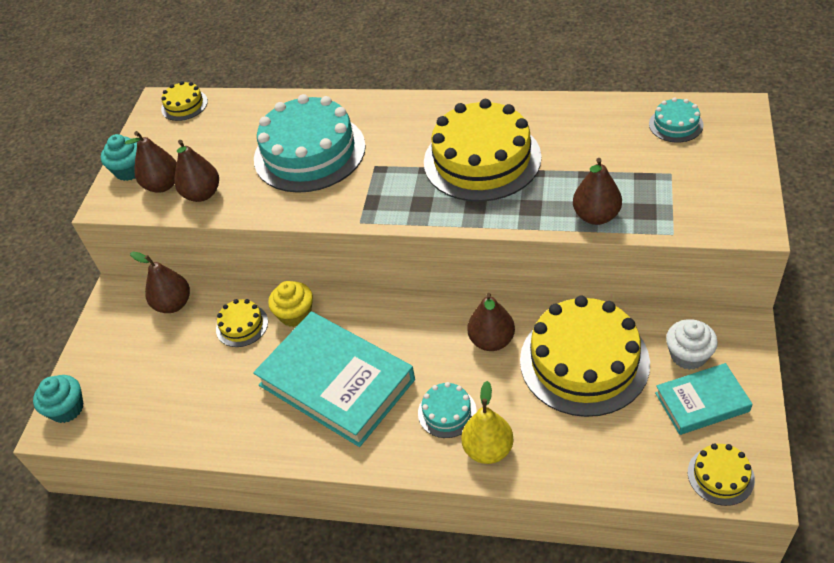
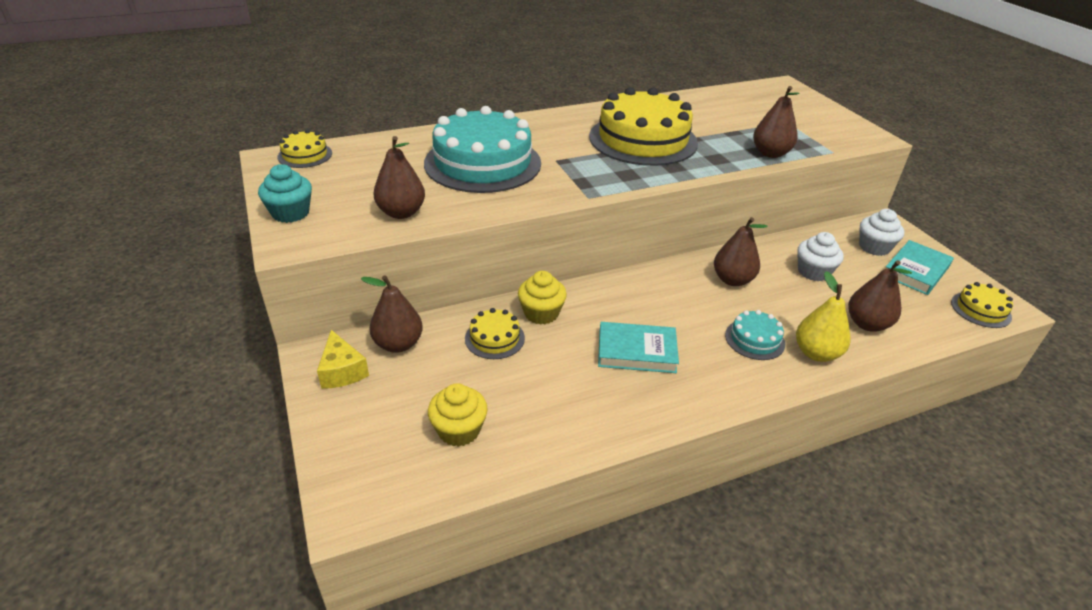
camera: 40 degrees left, 10 degrees down
(67, 409) = (351, 485): turquoise cupcake -> none
(122, 314) = (342, 371): none -> yellow cheese
(157, 397) = (459, 430): none -> yellow cupcake
(163, 185) = (345, 216): brown pear -> brown pear (867, 324)
(336, 382) = (636, 351): turquoise book -> turquoise book, size x0.54
(584, 361) = (813, 272): yellow cake -> white cupcake
(675, 124) = (755, 98): turquoise cake -> none

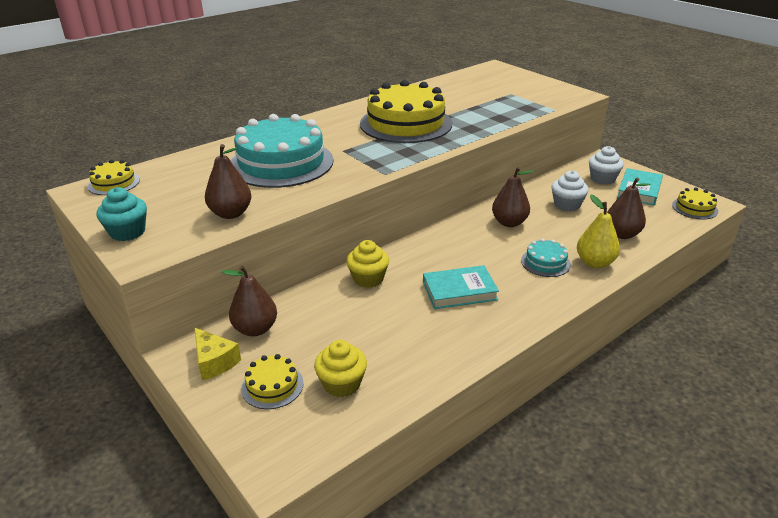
camera: 15 degrees left, 5 degrees down
(494, 338) = (338, 306): yellow cake -> yellow cake (272, 386)
(770, 153) = (510, 118): brown pear -> none

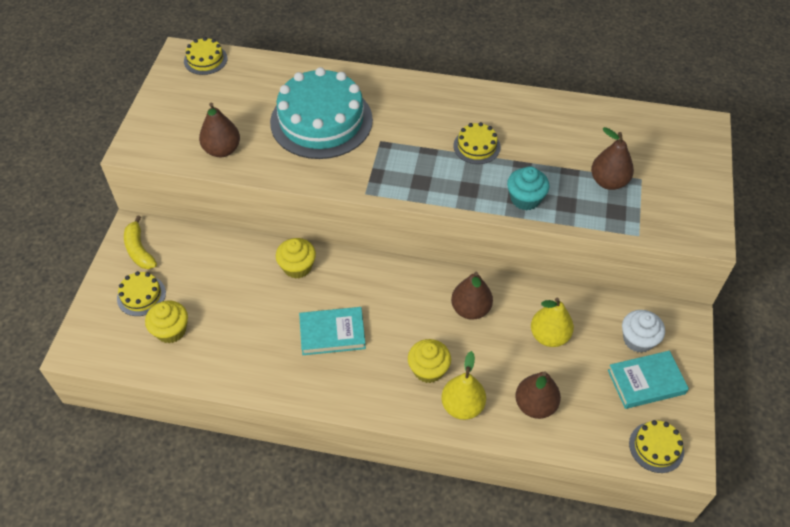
camera: 50 degrees right, 20 degrees up
(127, 232) = (154, 119): turquoise cupcake -> turquoise cupcake (525, 199)
(214, 362) = (139, 250): yellow cheese -> yellow banana
(255, 329) = (186, 245): brown pear -> brown pear (608, 182)
(406, 123) = (476, 146): yellow cake -> yellow cake, size x0.45
(459, 291) = (332, 333): turquoise book -> turquoise book turned 45 degrees counterclockwise
(545, 262) = (428, 369): turquoise cake -> yellow cupcake
(567, 205) = (549, 336): white cupcake -> yellow pear

